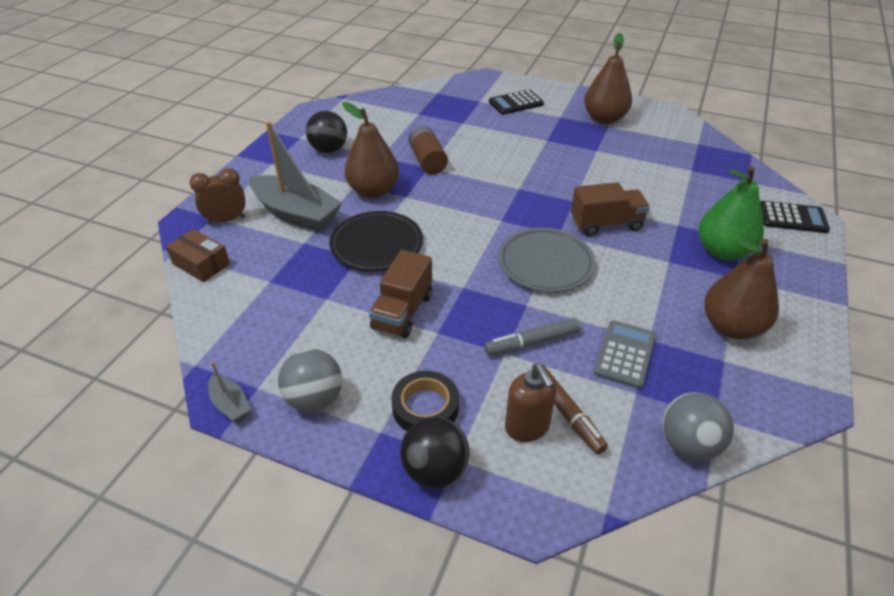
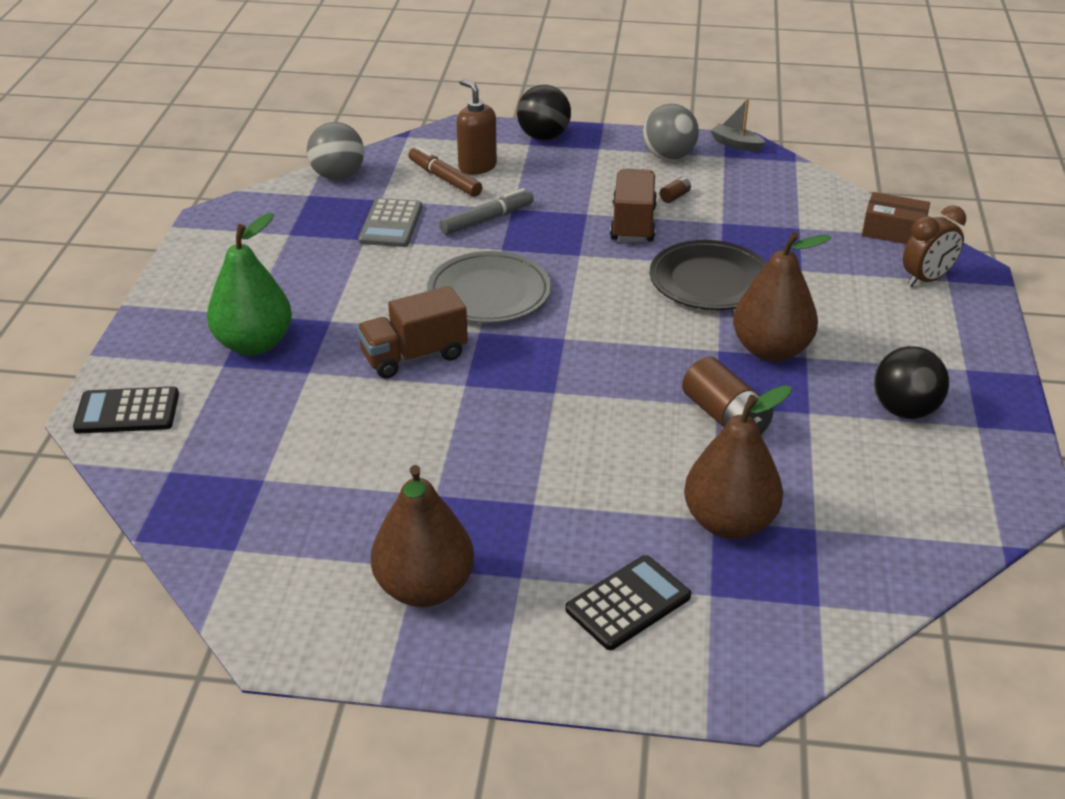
camera: 165 degrees right, 5 degrees down
(296, 214) = (846, 301): grey boat -> none
(346, 337) = (674, 196): none -> brown battery
(425, 407) = (569, 165): black tape -> none
(731, 327) = (271, 262): brown pear -> brown pear (729, 522)

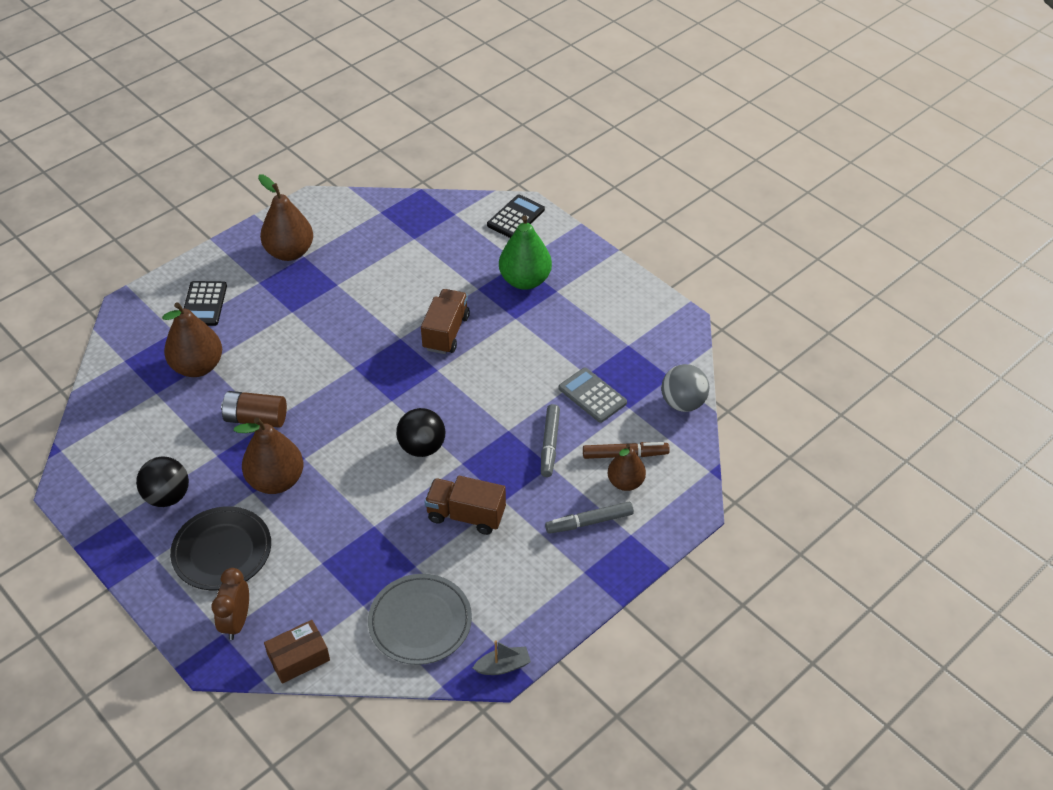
camera: 130 degrees right, 10 degrees up
(477, 166) = (625, 482): brown soap dispenser -> brown pear
(489, 293) = (468, 395): grey plate -> grey plate (420, 622)
(543, 137) = (633, 550): black ball -> black ball (422, 447)
(546, 165) = (589, 522): none -> grey marker
(633, 223) = (466, 515): brown truck -> brown truck turned 150 degrees clockwise
(668, 156) = (529, 605): grey ball -> none
(674, 196) = (473, 565): brown battery -> none
(710, 281) = (364, 505): black plate -> black plate (222, 551)

